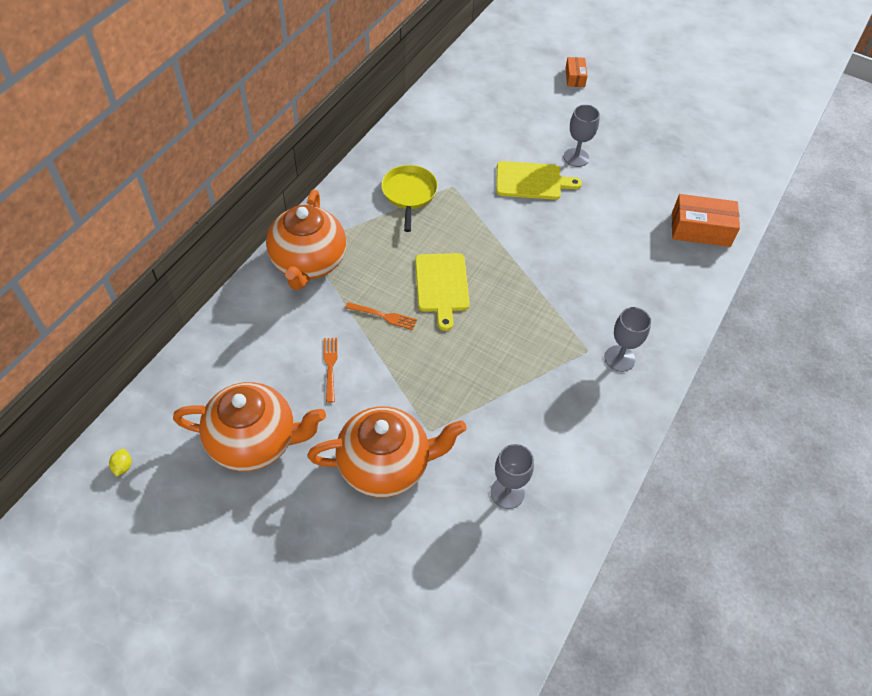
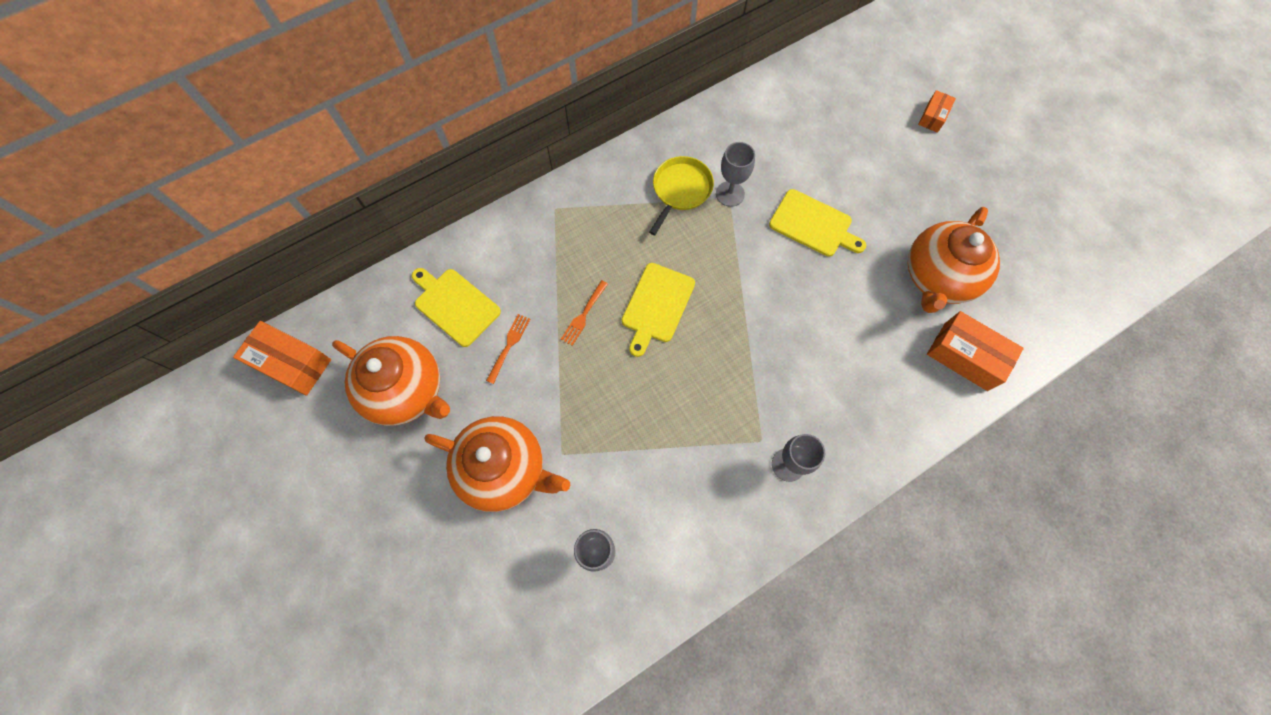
camera: 30 degrees right, 15 degrees up
(123, 466) = (292, 363): yellow lemon -> orange box
(260, 354) = (455, 305): none -> yellow cutting board
(308, 263) = (546, 228): orange teapot -> orange teapot (937, 278)
(383, 316) = (584, 314): orange fork -> orange fork turned 75 degrees clockwise
(576, 157) = (877, 215): grey goblet -> grey goblet (730, 194)

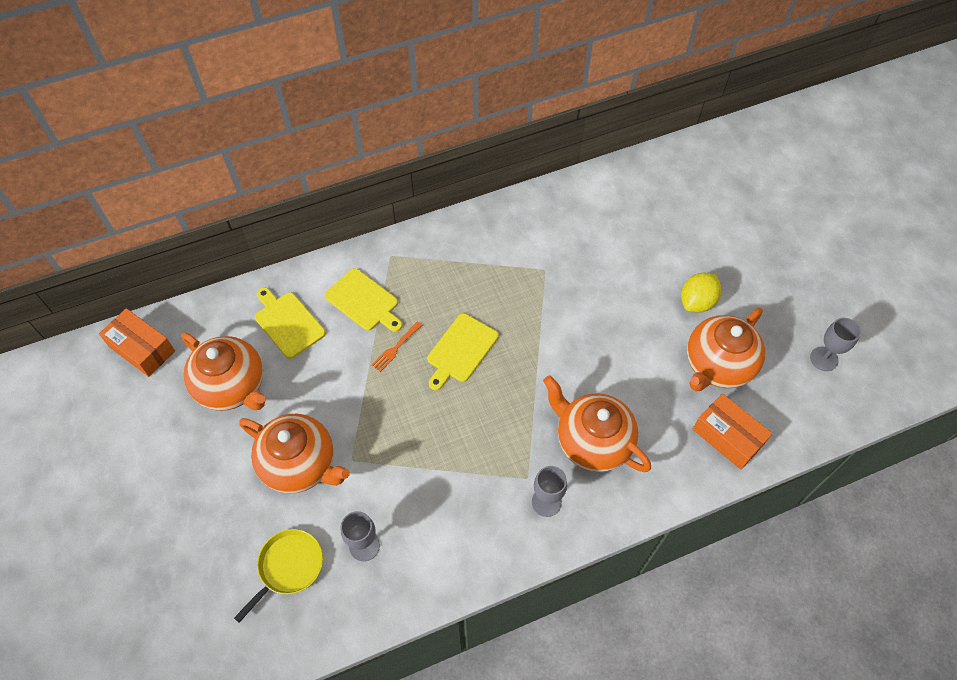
camera: 10 degrees right, 10 degrees down
(509, 346) = (326, 364): orange fork -> none
(680, 190) = (503, 256): yellow pan -> yellow pan (288, 567)
(730, 194) = (546, 266): grey goblet -> grey goblet (824, 359)
(813, 224) = (615, 303): yellow cutting board -> yellow cutting board (364, 301)
(822, 386) = (592, 441): none -> orange teapot
(900, 209) = (697, 302): none -> yellow lemon
(933, 116) = (745, 226): orange box -> none

